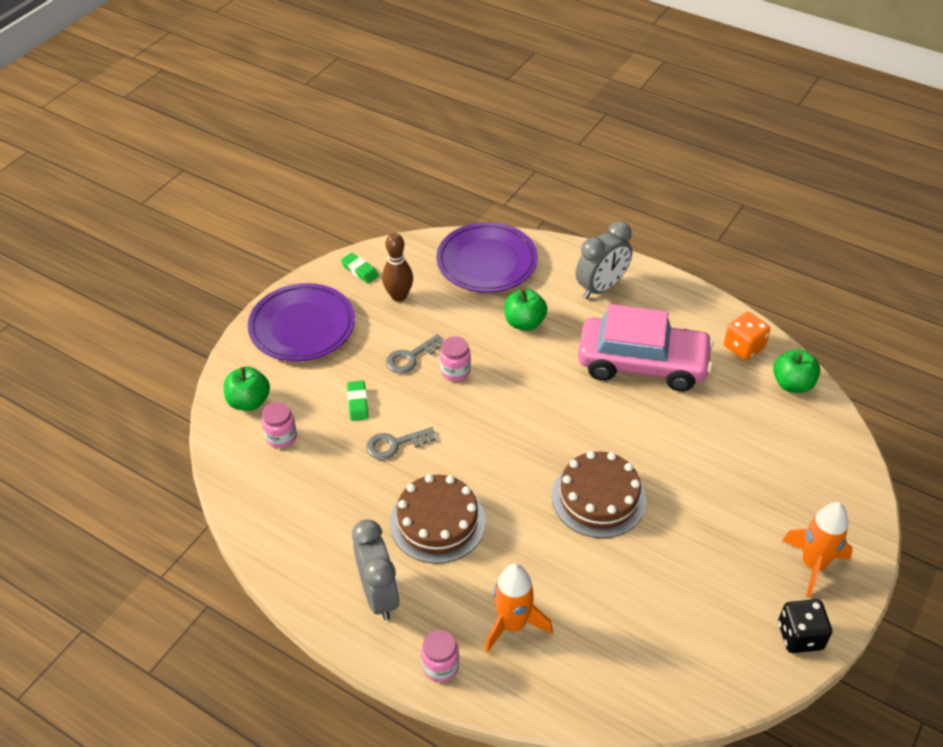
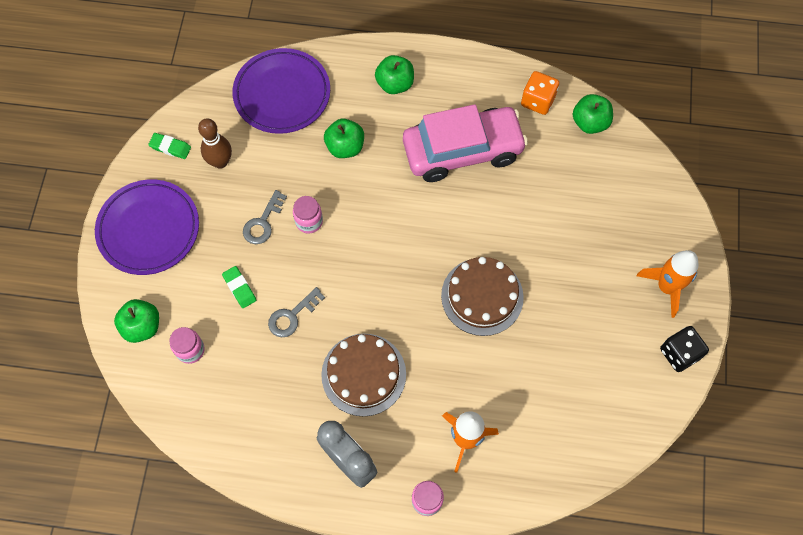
camera: 25 degrees left, 20 degrees up
(601, 288) = (395, 84): grey clock -> green apple

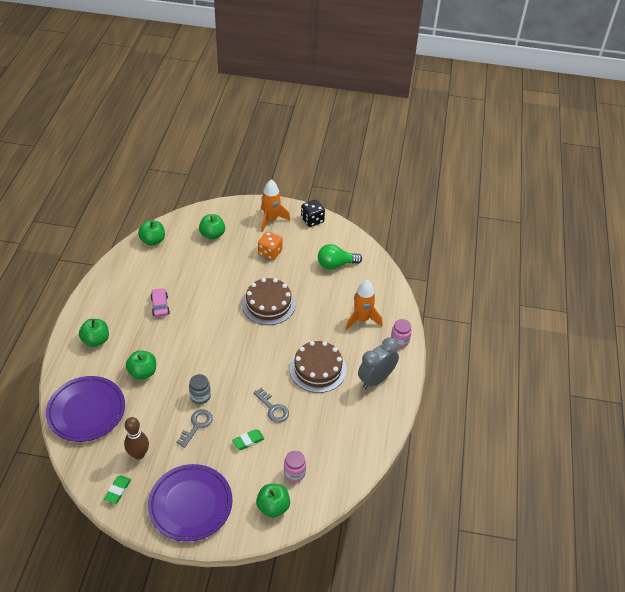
camera: 90 degrees left, 20 degrees down
(263, 222) = (196, 425): grey key -> grey key turned 90 degrees counterclockwise
(309, 221) = (200, 396): pink jar -> grey jar
(462, 151) = (160, 306): pink car -> pink car, size x0.41
(537, 101) = (130, 264): orange dice -> orange dice (270, 252)
(580, 395) = (336, 264): none -> green light bulb
(617, 202) = (212, 234): none -> green apple

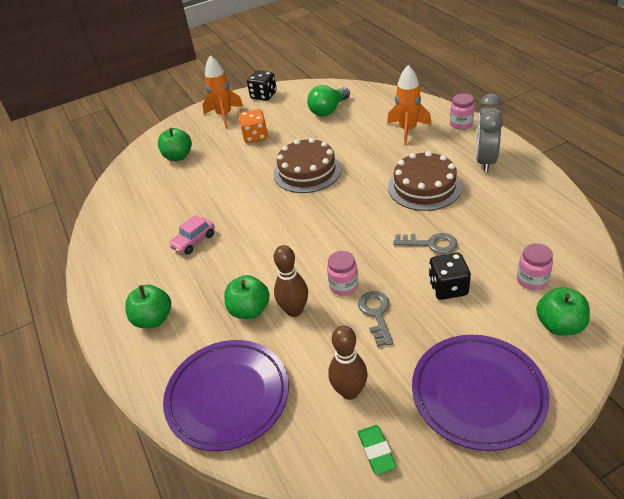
camera: 30 degrees left, 5 degrees down
(153, 240) = (117, 196): green apple -> none
(160, 306) = (193, 241): pink car -> pink car turned 90 degrees counterclockwise
(162, 390) = (294, 310): none -> brown bowling pin
(200, 396) = (344, 286): grey jar -> pink jar
(248, 441) = (448, 287): green eraser -> black dice

